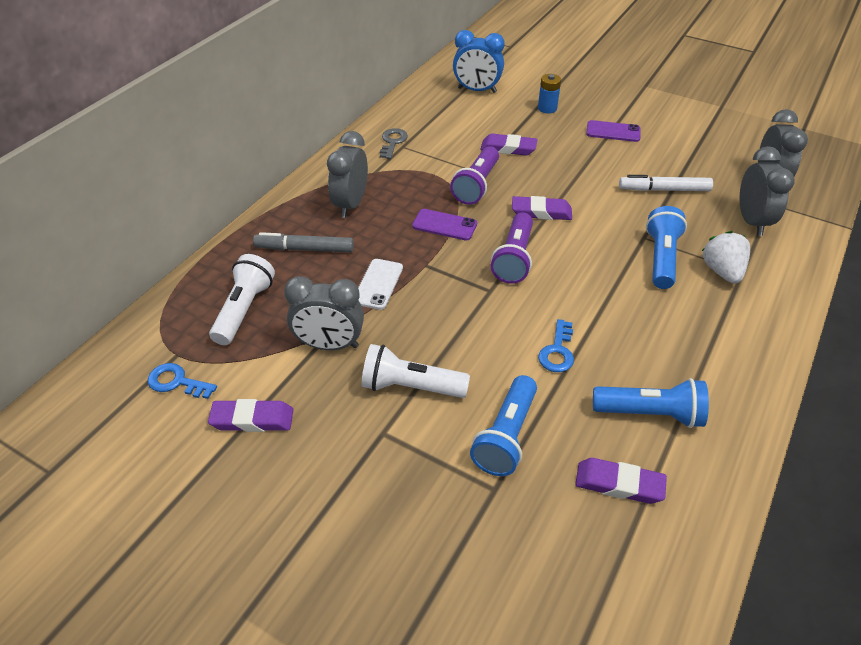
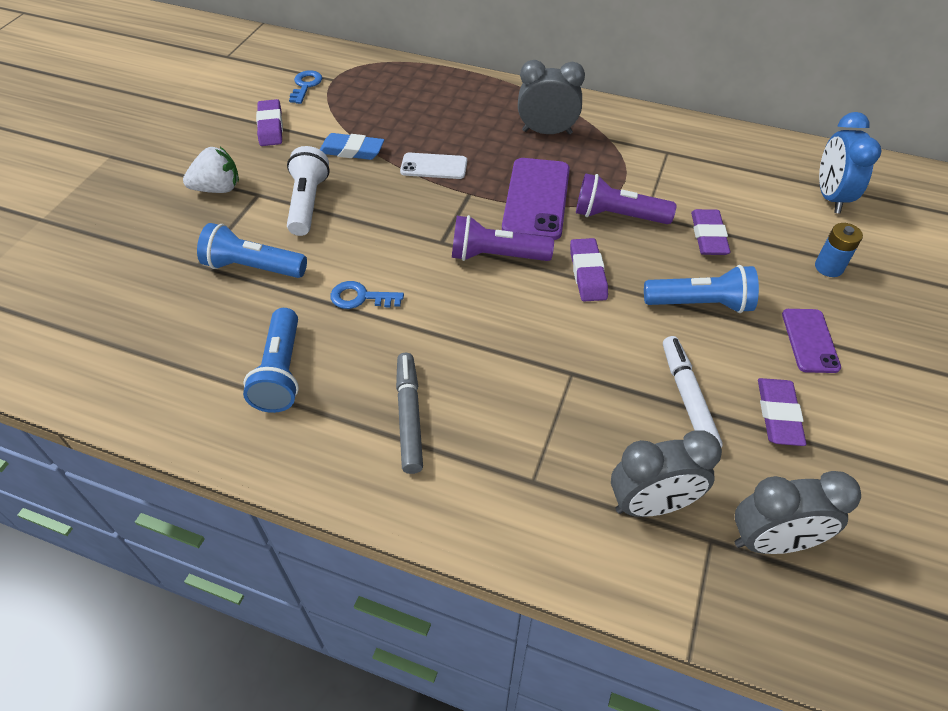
camera: 80 degrees right, 5 degrees up
(244, 310) = (386, 99): white flashlight -> none
(304, 249) = (471, 116): grey marker -> grey marker (409, 416)
(329, 345) = (352, 151): grey clock -> blue eraser
(392, 142) = (671, 143): grey key -> none
(444, 225) = (536, 199): purple phone -> purple phone, size x1.69
(619, 484) = (197, 347): purple eraser -> purple eraser (778, 415)
(661, 258) = (534, 389): blue flashlight -> blue flashlight (700, 303)
(722, 271) = (525, 456): white strawberry -> white strawberry (218, 189)

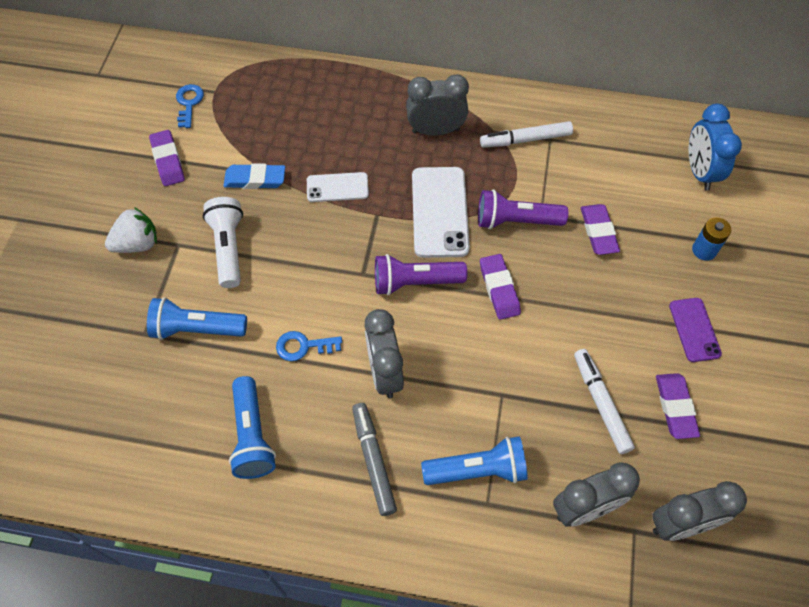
camera: 10 degrees left, 10 degrees up
(443, 334) = (385, 373): none -> grey clock
(536, 199) = (440, 212): purple phone -> white phone
(640, 149) = (525, 140): none -> white marker
(700, 303) = (599, 306): blue flashlight -> blue flashlight (477, 470)

